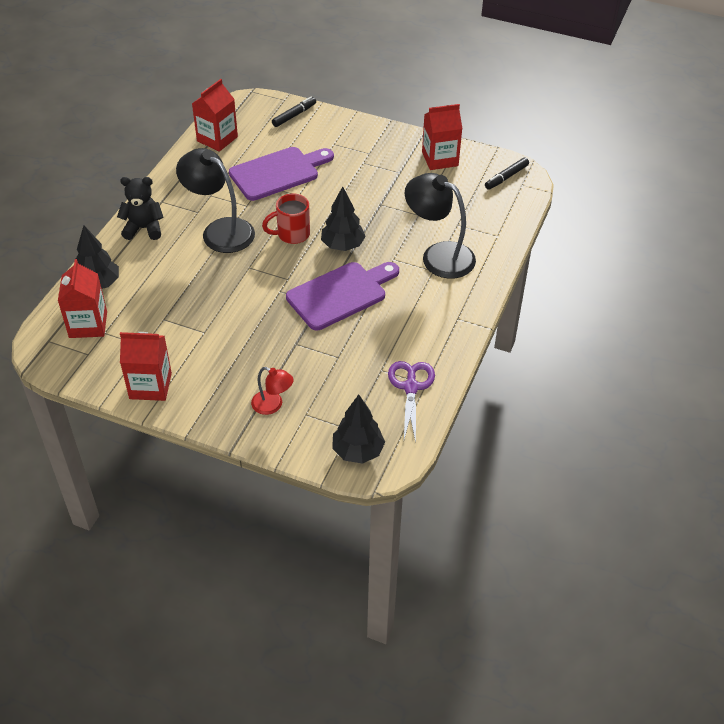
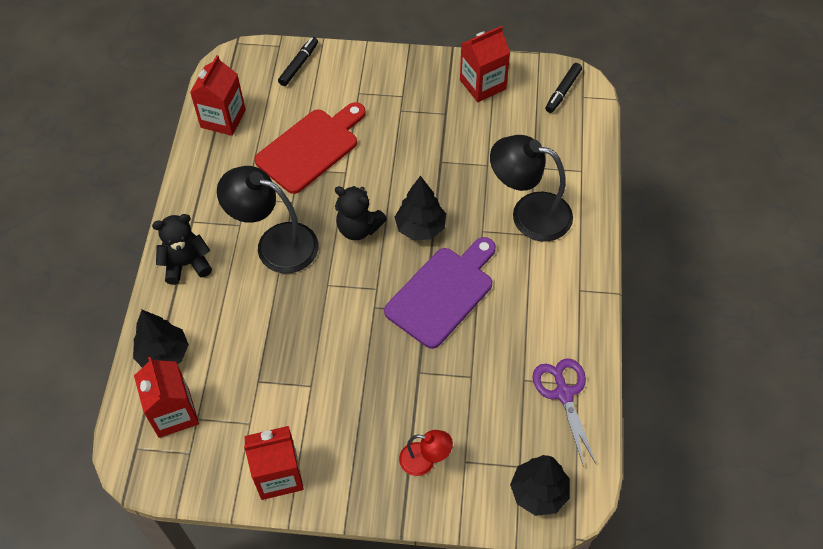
camera: 15 degrees left, 10 degrees up
(278, 173) = (311, 148): purple cutting board -> red cutting board
(292, 235) = (358, 228): red mug -> black teddy bear

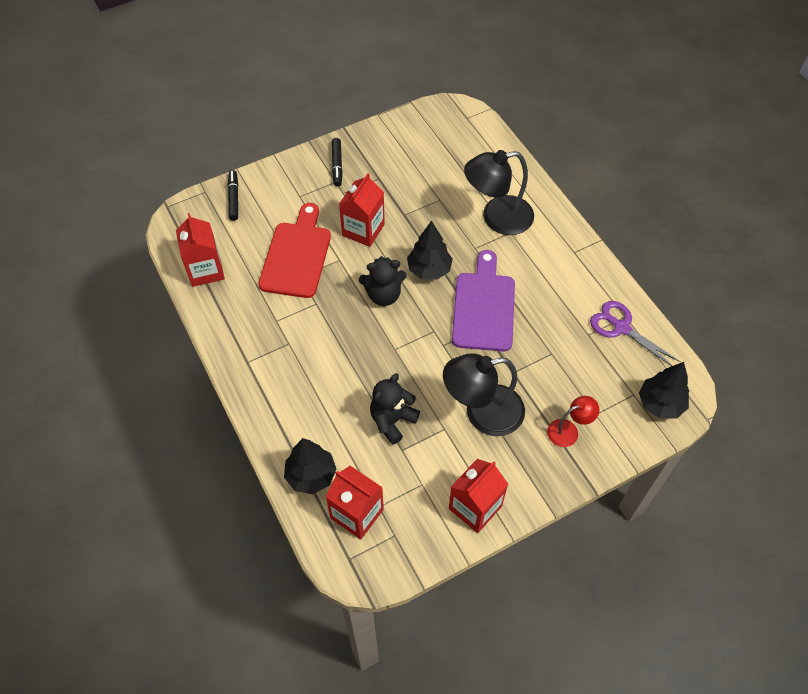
camera: 35 degrees left, 0 degrees up
(186, 264) = (270, 397): black teddy bear -> black teddy bear (392, 420)
(275, 244) = (329, 341): black lamp -> black lamp (482, 413)
(482, 84) = (389, 144): red carton -> red carton (363, 230)
(563, 91) = (450, 121): black marker -> black marker (337, 165)

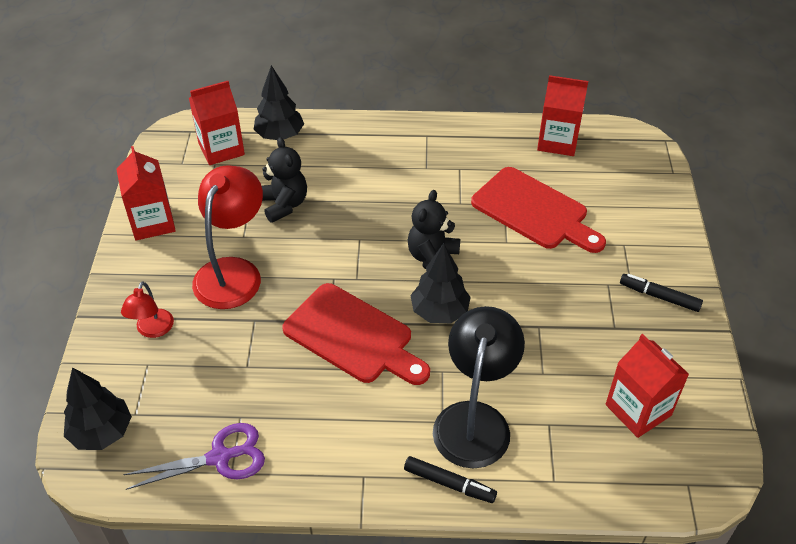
camera: 120 degrees right, 10 degrees down
(234, 198) = (650, 191): black marker -> black marker (449, 483)
(363, 230) = (537, 279): red carton -> red carton (638, 410)
(482, 413) = (233, 272): black lamp -> red lamp
(484, 307) = (353, 336): purple cutting board -> red cutting board

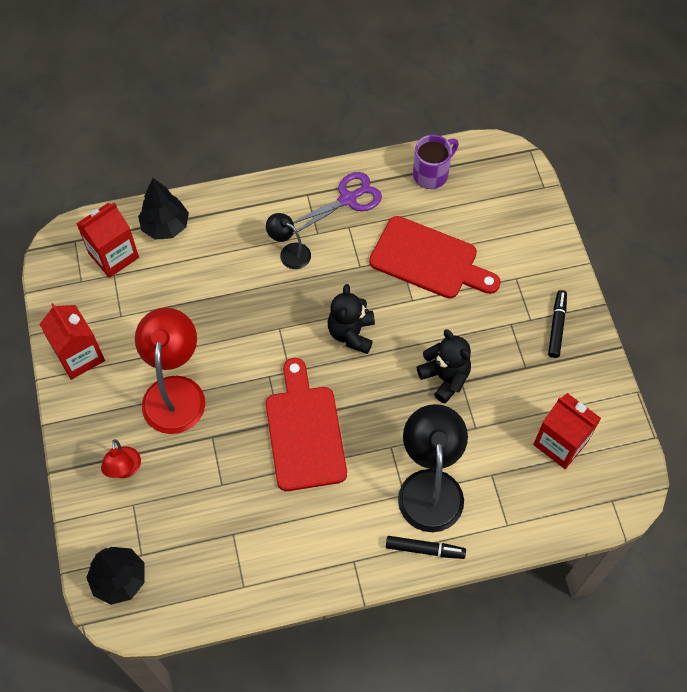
camera: 15 degrees left, 15 degrees up
(219, 458) = (229, 576): purple scissors -> purple scissors (348, 199)
(284, 204) = (197, 306): black teddy bear -> black teddy bear (445, 377)
(353, 336) = (305, 432): red cutting board -> red cutting board turned 120 degrees counterclockwise
(393, 178) = (289, 252): none -> black lamp
(439, 312) = (373, 388): black tree -> none
(557, 141) = (432, 174): red carton -> purple mug
(659, 296) = (557, 326): black marker -> black marker turned 90 degrees clockwise

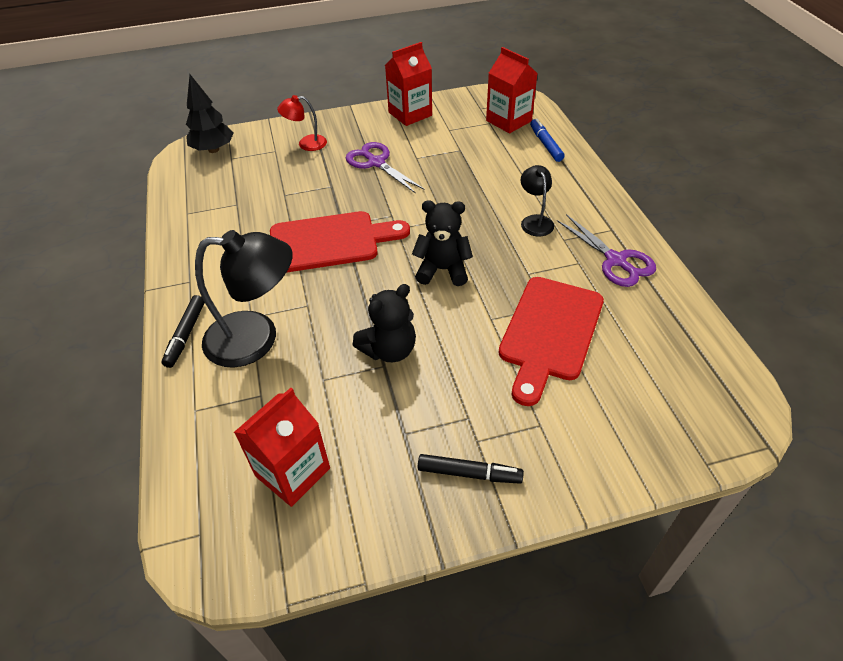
camera: 90 degrees right, 15 degrees down
(165, 226) = (545, 144): black tree -> blue marker
(175, 391) = (376, 163): red lamp -> purple scissors
(289, 252) = (535, 221): black lamp -> black lamp turned 45 degrees counterclockwise
(432, 174) = (680, 334): purple mug -> none

